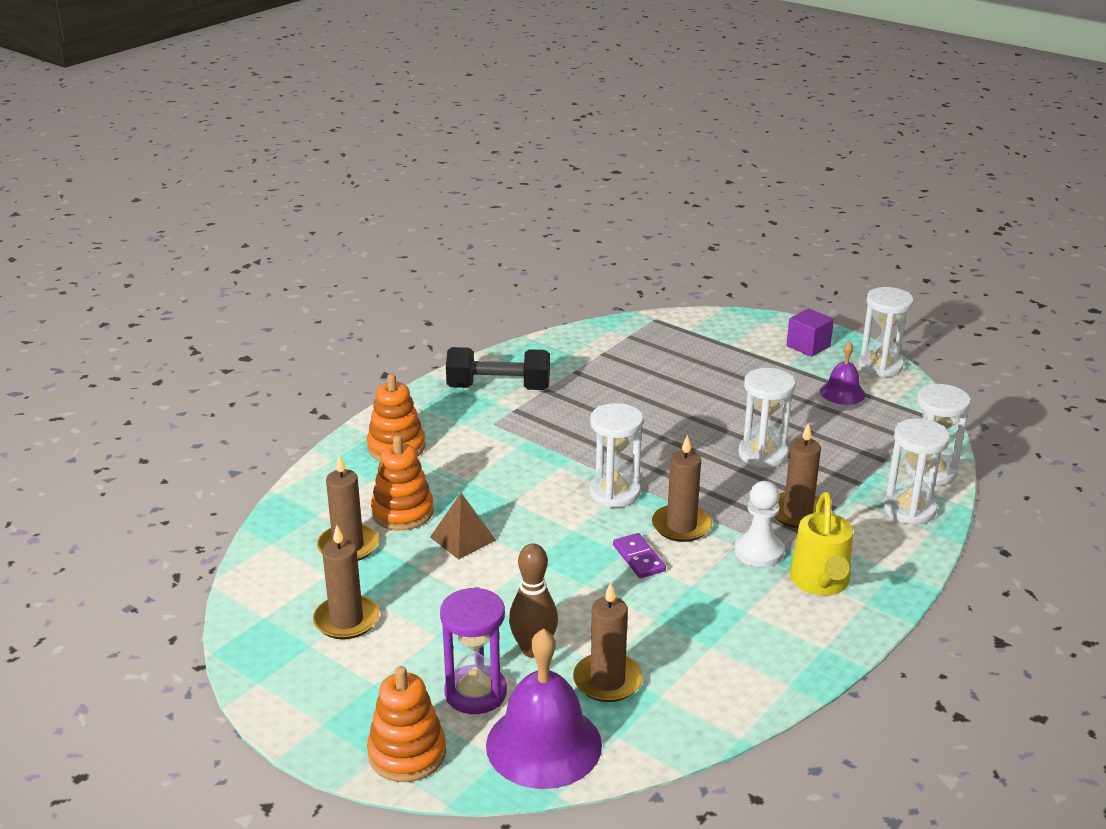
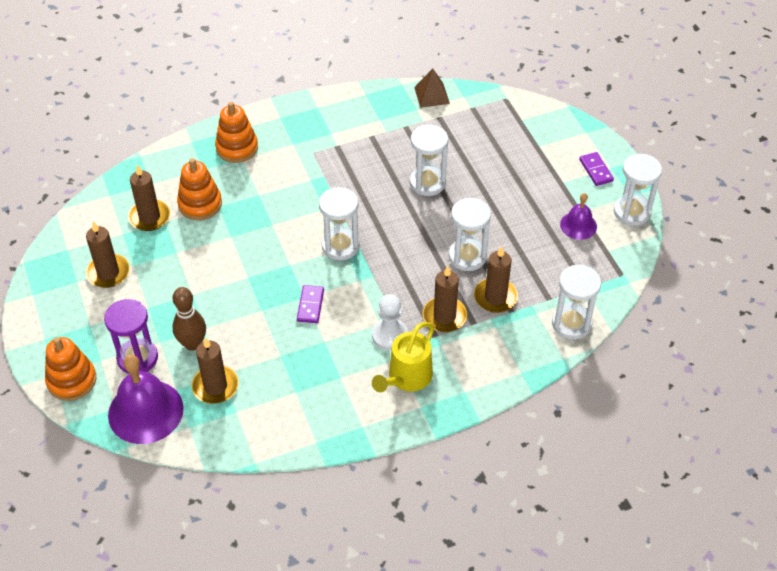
camera: 30 degrees right, 20 degrees up
(462, 538) = (219, 241): brown pyramid -> brown pyramid (431, 95)
(498, 388) = (342, 122): black dumbbell -> none
(681, 526) = (359, 292): brown candle -> brown candle (495, 297)
(808, 346) = (596, 170): purple cube -> purple domino
(909, 509) = (523, 348): white hourglass -> white hourglass (427, 183)

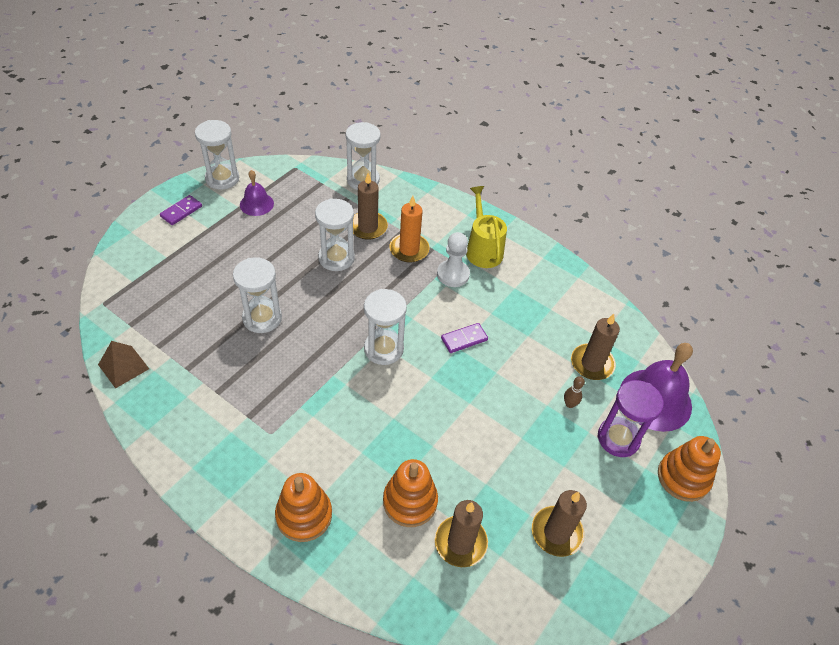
camera: 125 degrees left, 0 degrees up
(192, 344) = (569, 404): brown bowling pin -> brown bowling pin, size x0.52
(406, 378) = (482, 249): yellow watering can -> yellow watering can turned 105 degrees counterclockwise
(444, 316) = (409, 249): brown candle -> orange candle

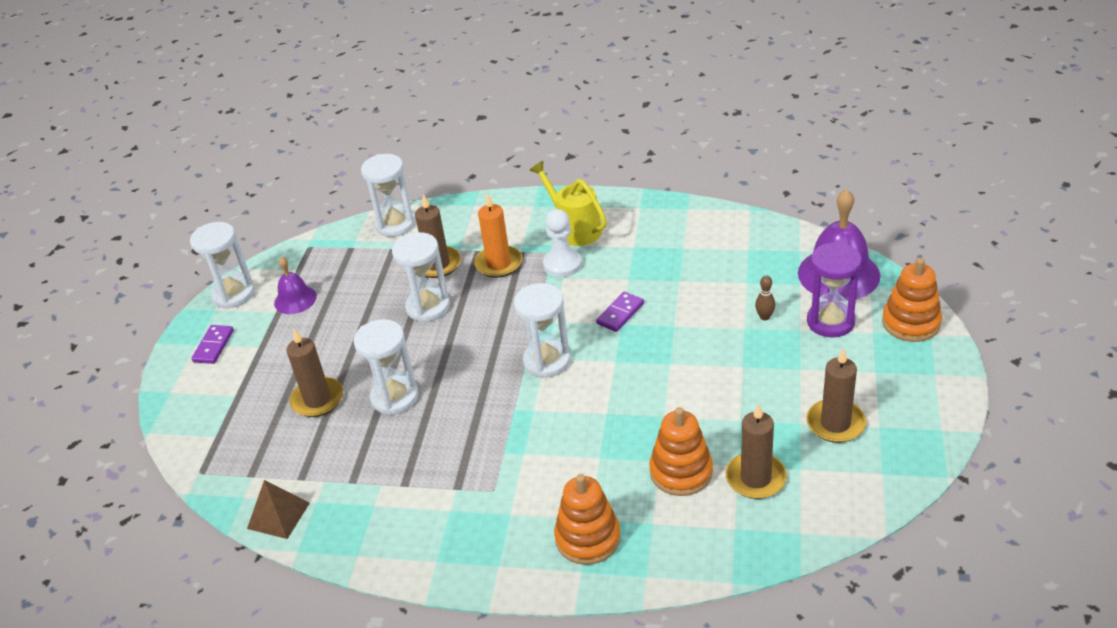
camera: 20 degrees left, 10 degrees down
(592, 363) = (758, 274): brown candle -> brown candle (317, 399)

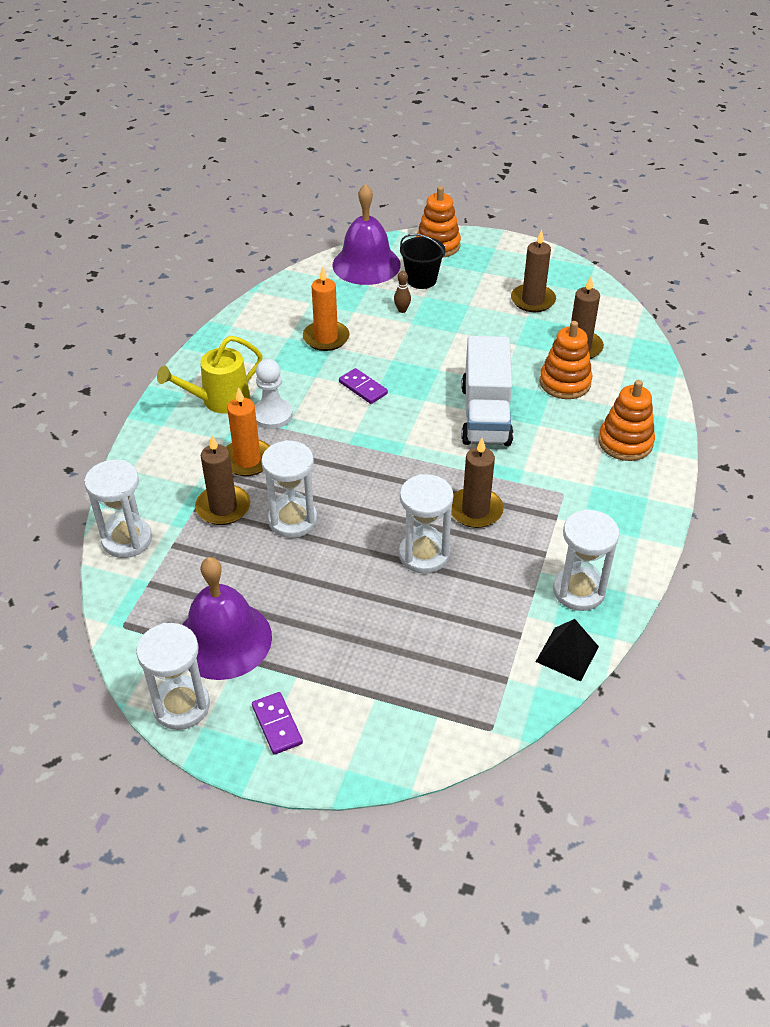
camera: 85 degrees left, 5 degrees up
(213, 346) = (277, 725): purple domino -> purple domino turned 45 degrees clockwise
(278, 515) = (567, 654): brown pyramid -> black pyramid
(295, 299) = (223, 639): purple bell -> purple bell, size x1.81
(317, 399) = (407, 619): brown candle -> brown candle (475, 510)
(547, 361) = (409, 442): white hourglass -> white hourglass (578, 591)
(604, 411) = (485, 415): none -> white truck
(692, 272) = (326, 338): none -> orange candle
(830, 322) = (421, 280): purple hourglass -> black bucket

